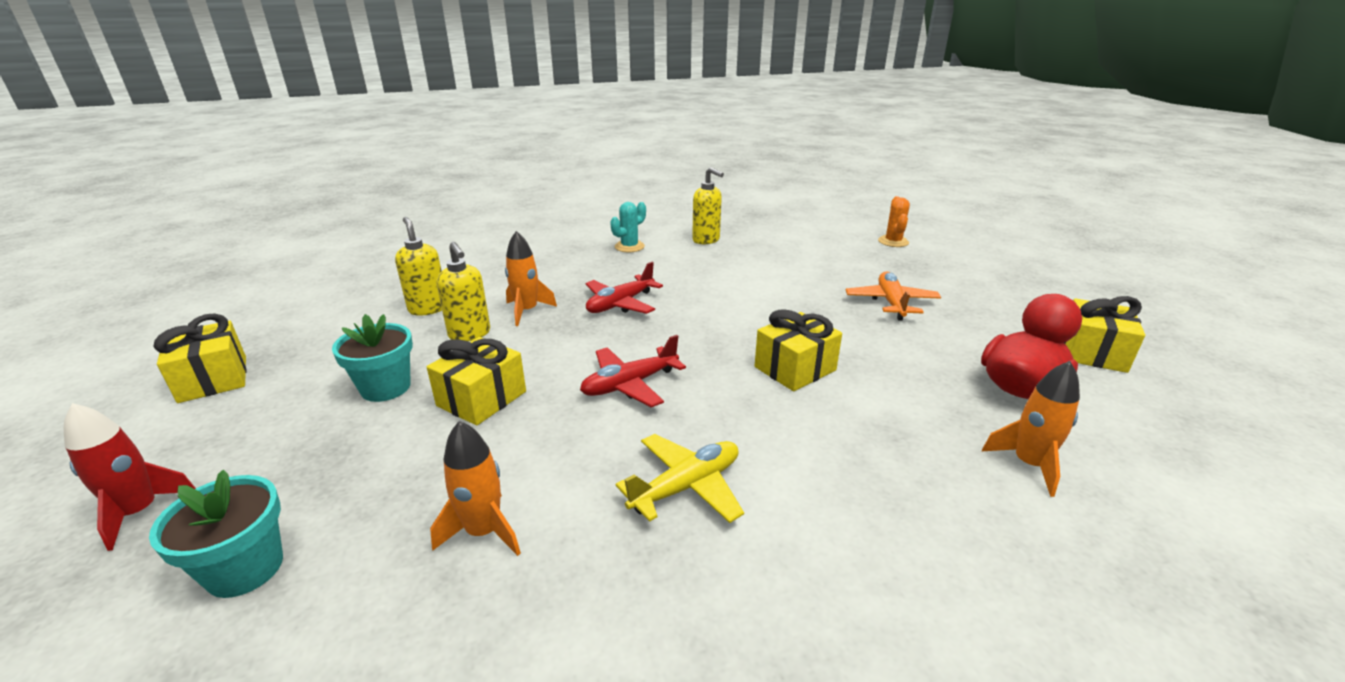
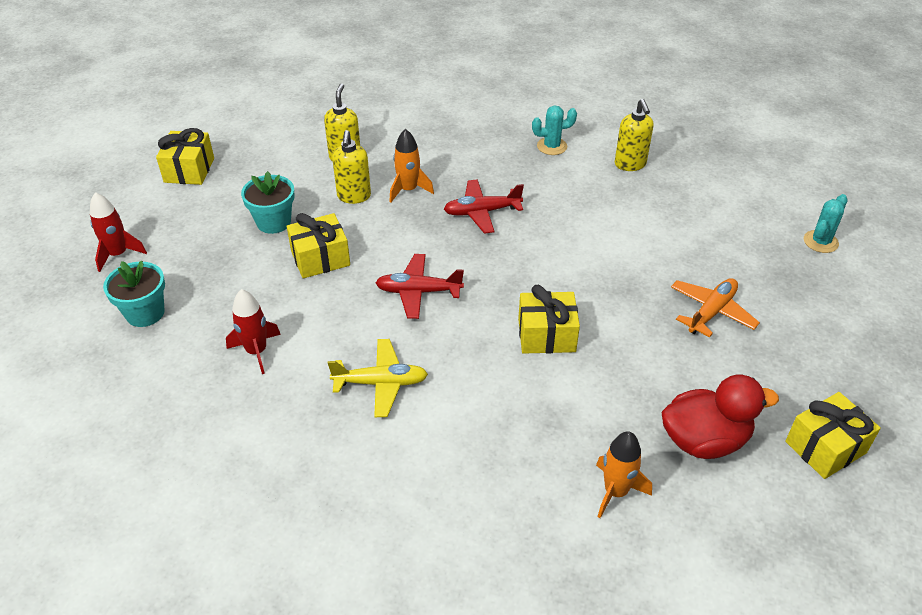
camera: 35 degrees right, 15 degrees up
(484, 532) = (256, 351): orange rocket -> red rocket
(893, 242) = (820, 242): orange cactus -> turquoise cactus

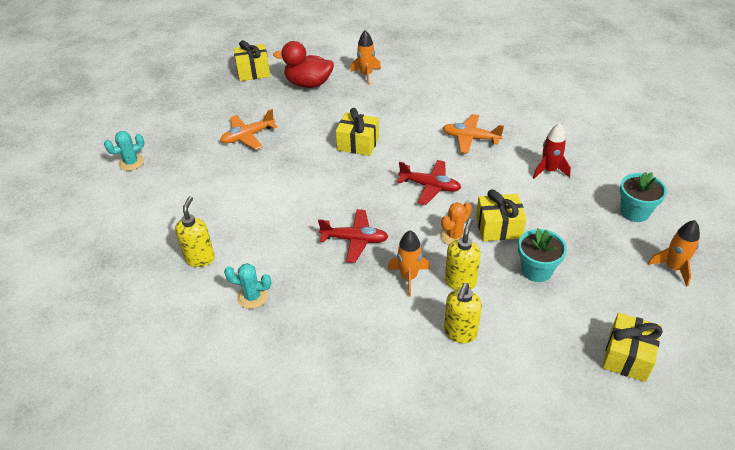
camera: 160 degrees left, 0 degrees up
(118, 254) = (673, 268): red rocket -> orange rocket
(371, 238) = (454, 236): none -> orange cactus
(380, 383) = (470, 138): yellow plane -> orange plane

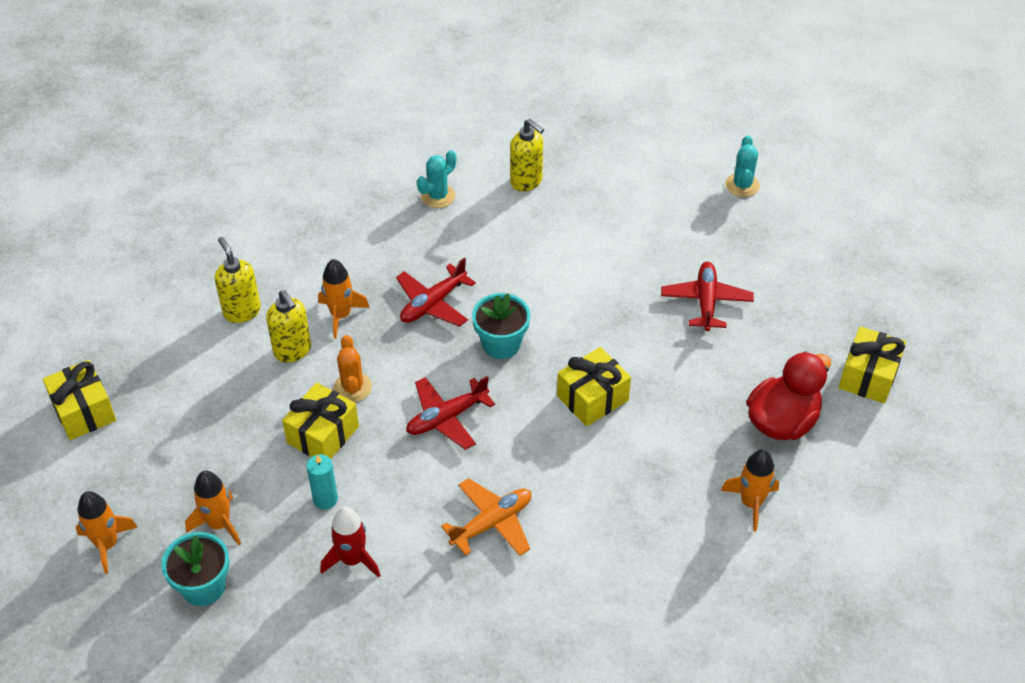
camera: 125 degrees right, 5 degrees up
(248, 136) = (706, 302): orange plane -> red plane
(532, 200) = (325, 499): none -> turquoise candle
(536, 270) = (237, 422): turquoise flower pot -> turquoise flower pot (501, 344)
(599, 231) = (219, 524): none -> orange rocket

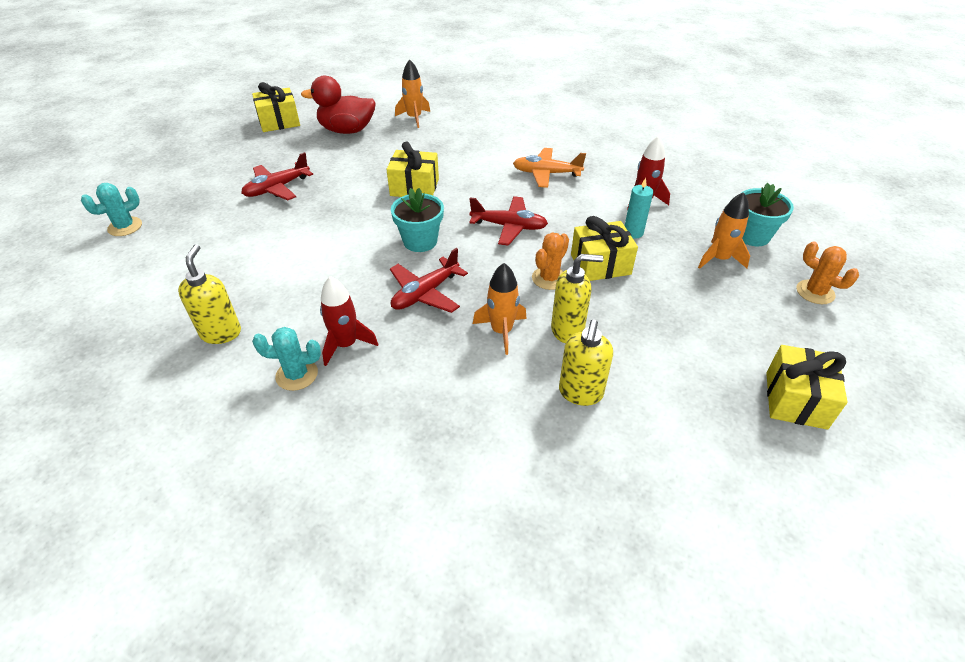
camera: 135 degrees left, 5 degrees down
(107, 544) = (815, 292): orange rocket -> orange cactus
(293, 351) = (568, 330): yellow soap dispenser -> yellow soap dispenser turned 75 degrees clockwise
(433, 303) = (425, 293): red plane -> red plane turned 135 degrees clockwise
(435, 232) = (346, 344): none -> red rocket

